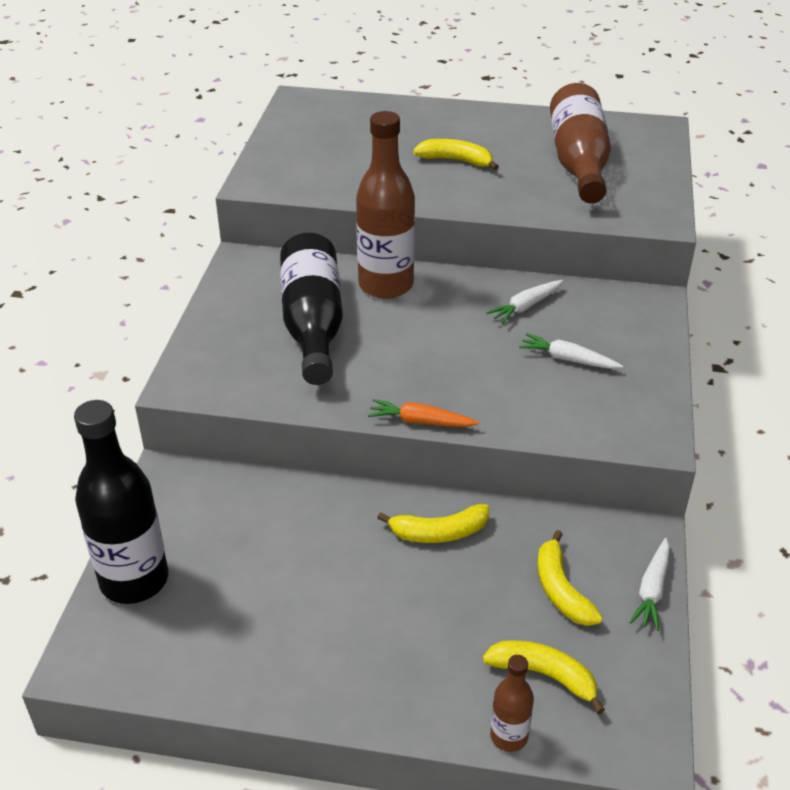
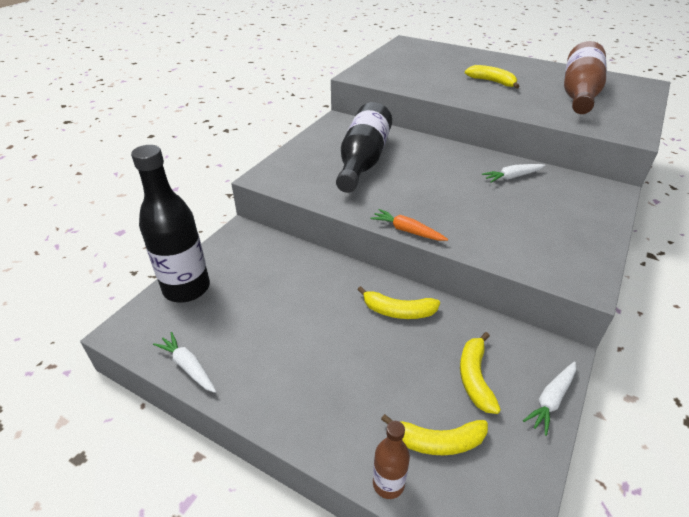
camera: 20 degrees right, 0 degrees up
(386, 285) = (420, 148): brown bottle -> none
(544, 675) = (437, 441): yellow banana -> yellow banana turned 135 degrees clockwise
(567, 359) = (532, 214): white carrot -> white carrot (188, 366)

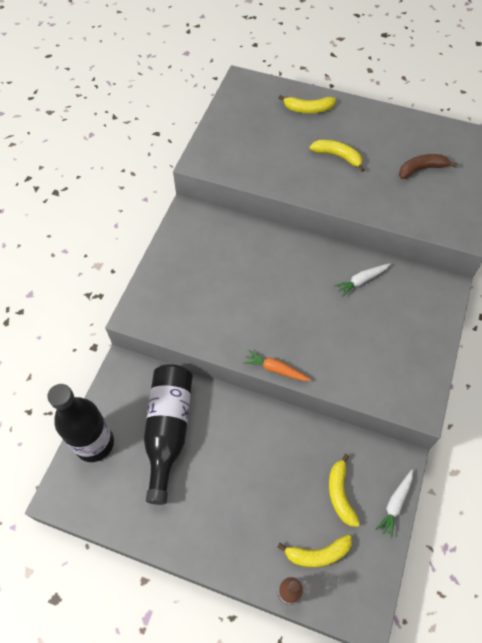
camera: 10 degrees left, 20 degrees up
(188, 366) = (121, 523): white carrot -> none
(363, 160) = (223, 276): black bottle -> black bottle (168, 430)
(398, 311) = (276, 438): yellow banana -> yellow banana (308, 109)
(579, 94) = (421, 169): brown bottle -> brown banana

